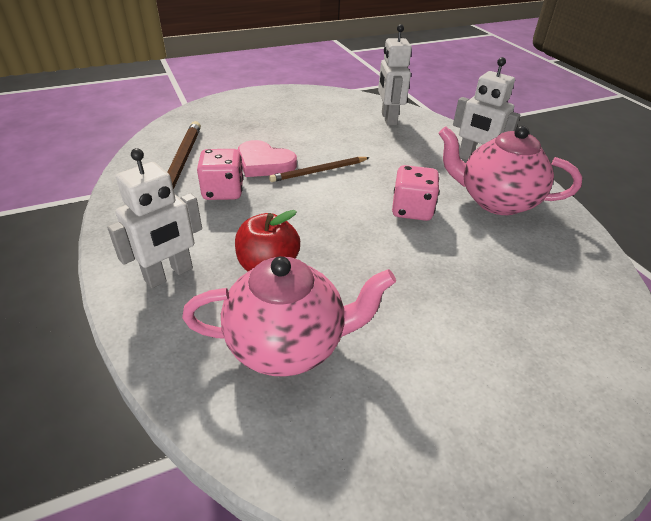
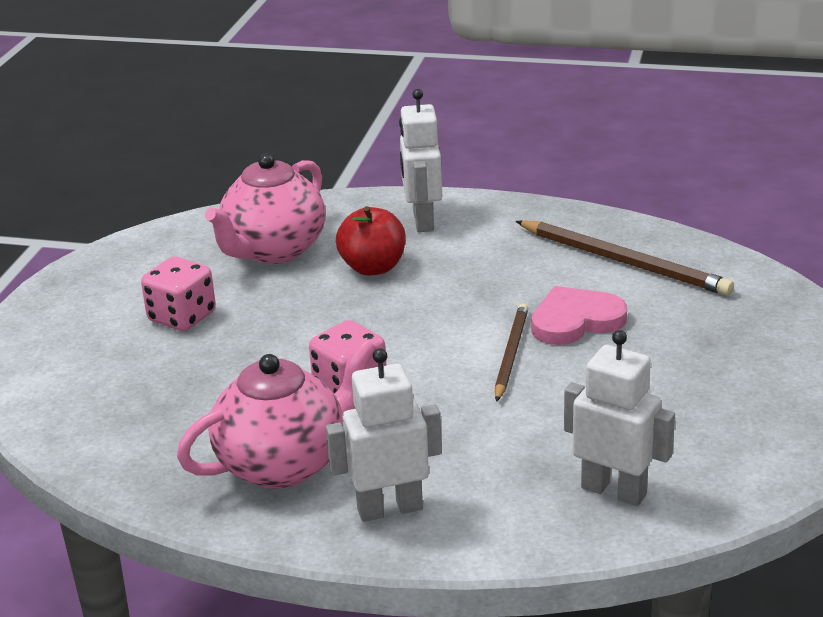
camera: 130 degrees right, 10 degrees down
(223, 191) = (535, 276): pink dice -> pink dice (182, 317)

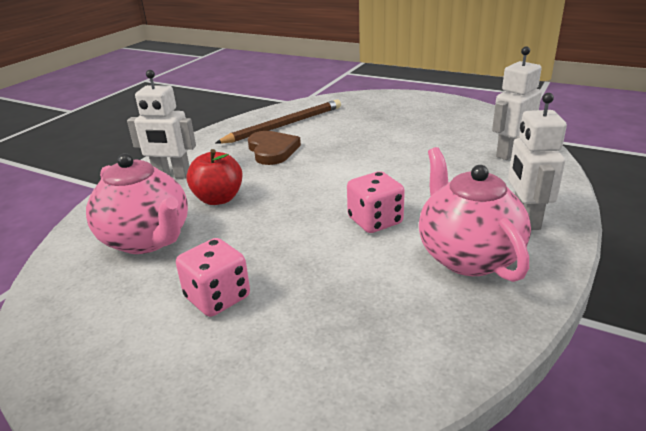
camera: 75 degrees left, 0 degrees up
(511, 354) = (363, 164): brown pencil -> none
(525, 272) = (272, 150): none -> brown heart
(575, 321) = (338, 143): pink heart -> none

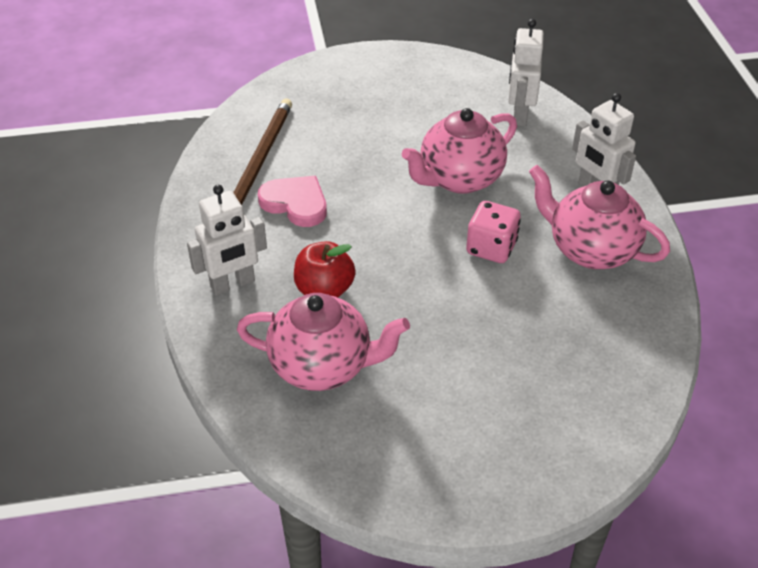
camera: 40 degrees left, 15 degrees up
(217, 298) = (458, 383): pink dice -> none
(272, 150) = (295, 203): brown heart -> pink heart
(407, 173) = (459, 179): none -> pink teapot

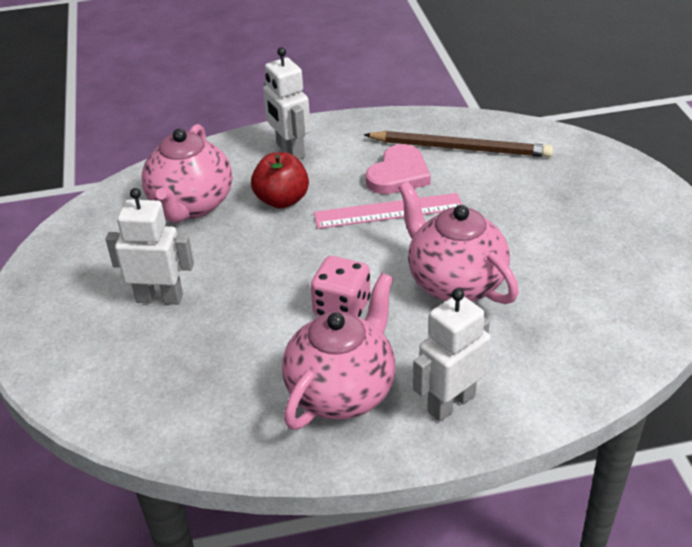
camera: 90 degrees right, 5 degrees down
(354, 213) = (388, 211): none -> pink ruler
(519, 115) = (593, 335): white robot -> white robot (160, 298)

